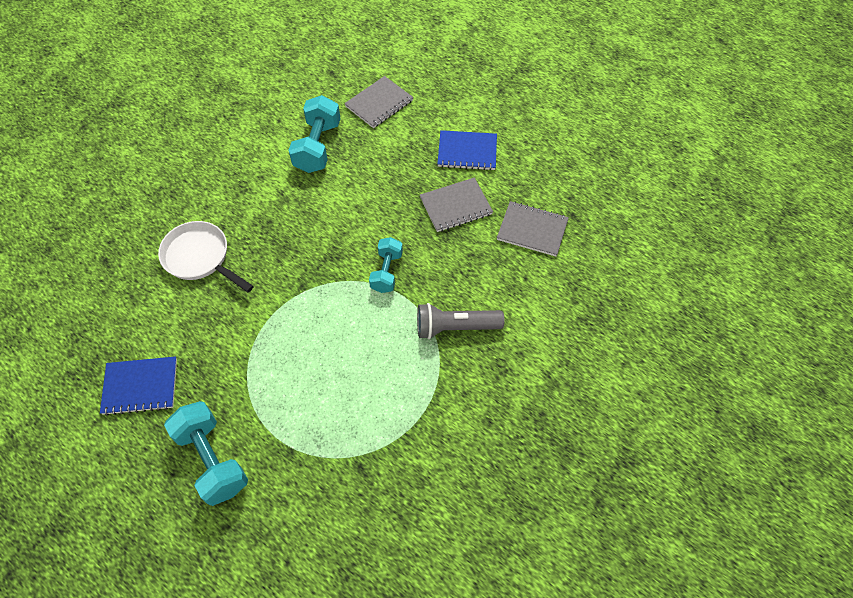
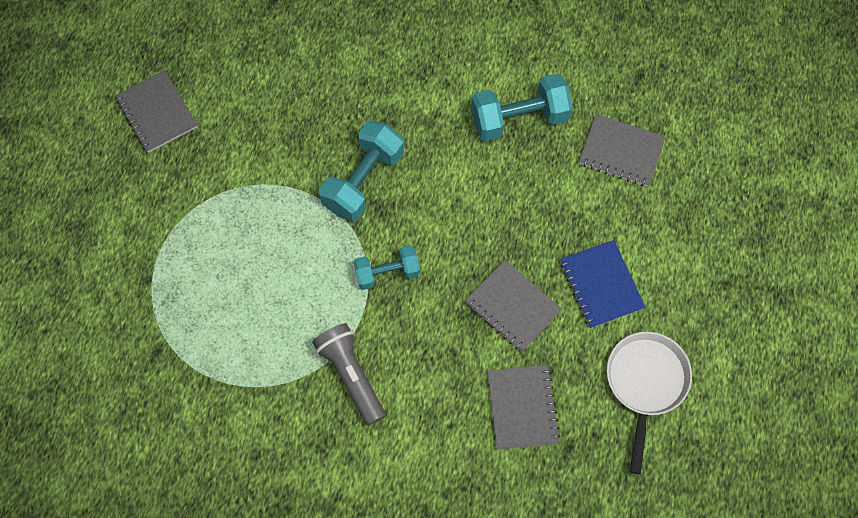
camera: 65 degrees right, 10 degrees up
(140, 387) = (157, 113): blue notebook -> grey notebook
(200, 258) = (317, 83): white pan -> white pan (645, 383)
(213, 459) = (113, 216): turquoise dumbbell -> turquoise dumbbell (363, 181)

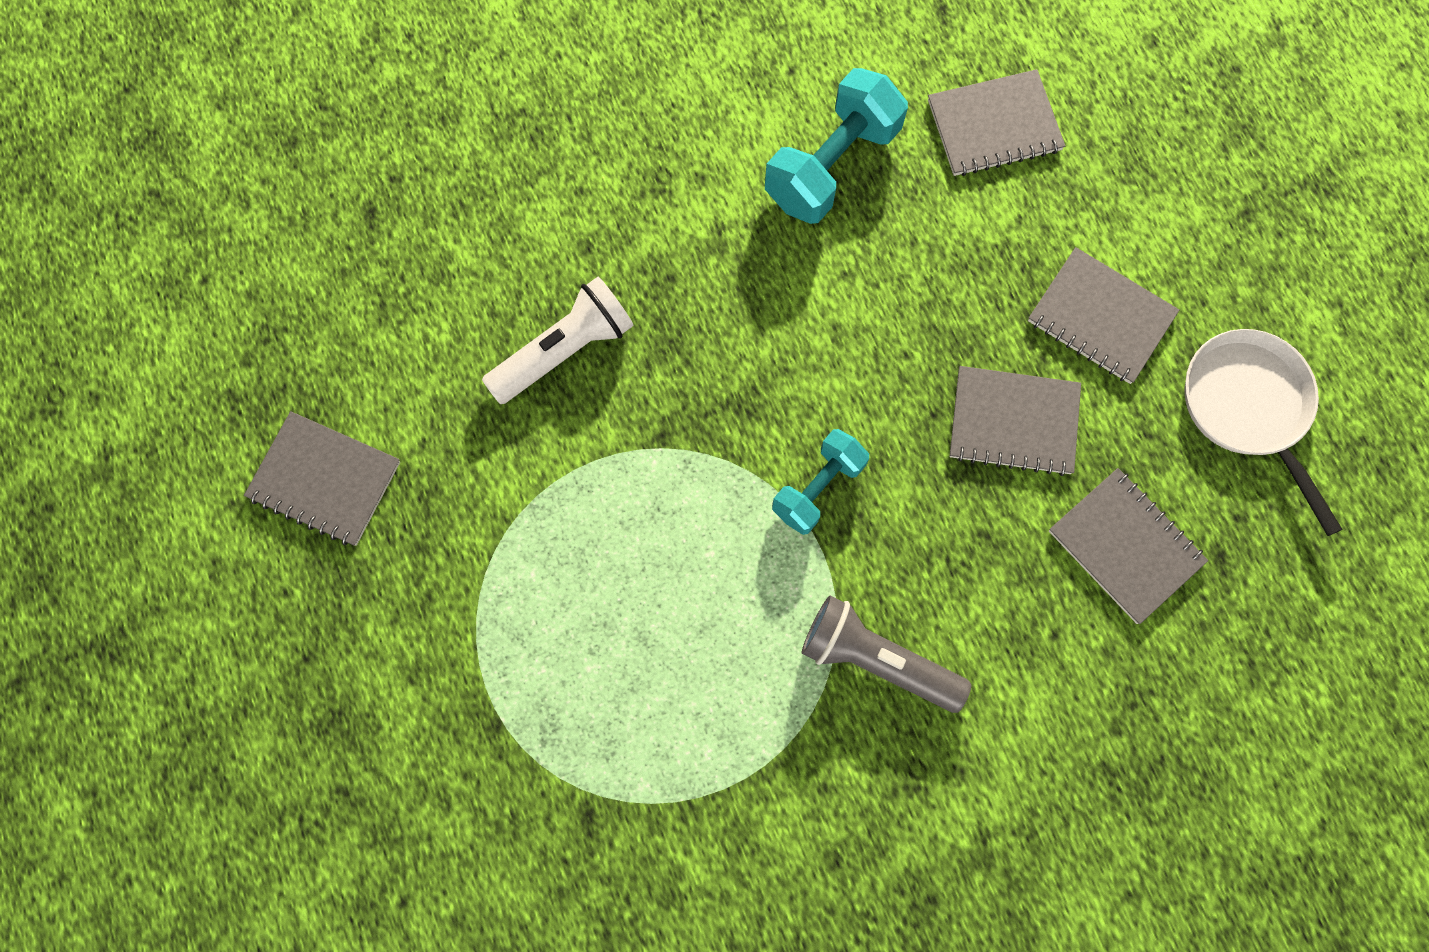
camera: 35 degrees left, 5 degrees up
(314, 125) = (564, 351): none -> white flashlight
(363, 181) = (691, 384): turquoise dumbbell -> none
(601, 285) = (1100, 318): blue notebook -> grey notebook

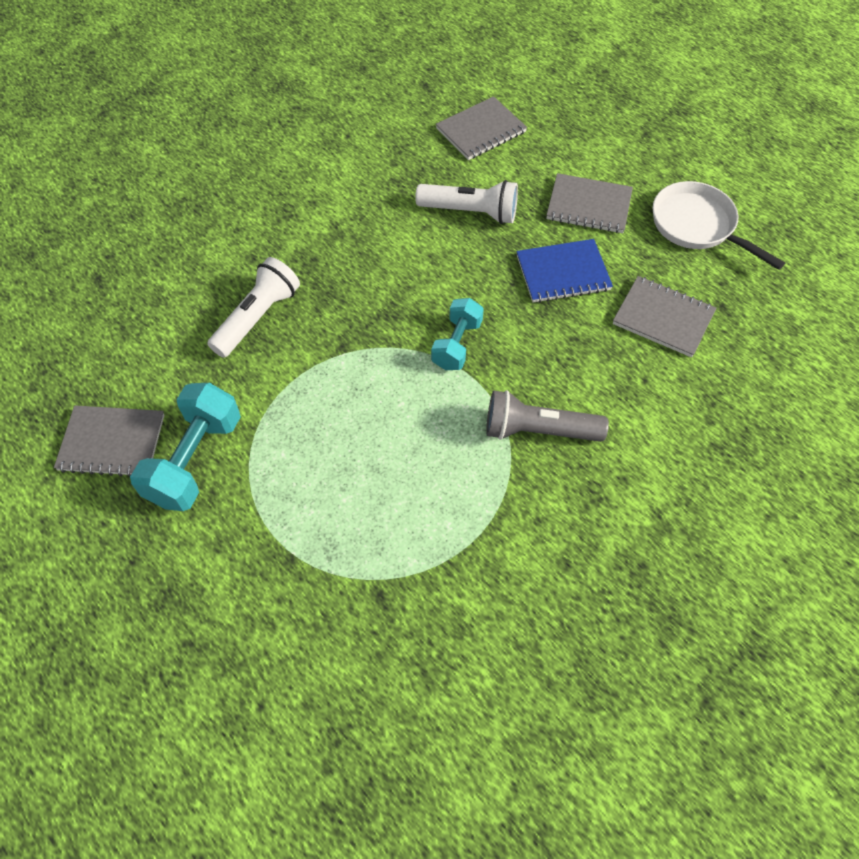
camera: 20 degrees left, 15 degrees down
(831, 165) = (392, 174): turquoise dumbbell -> turquoise dumbbell (195, 460)
(921, 271) = (470, 212): none -> white flashlight
(1013, 422) = (563, 273): grey notebook -> blue notebook

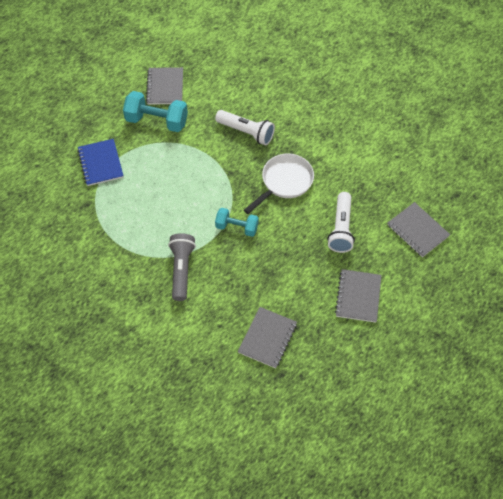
camera: 85 degrees right, 0 degrees up
(563, 273) = (297, 281): blue notebook -> blue notebook (100, 163)
(697, 226) = (350, 364): white pan -> white pan (284, 182)

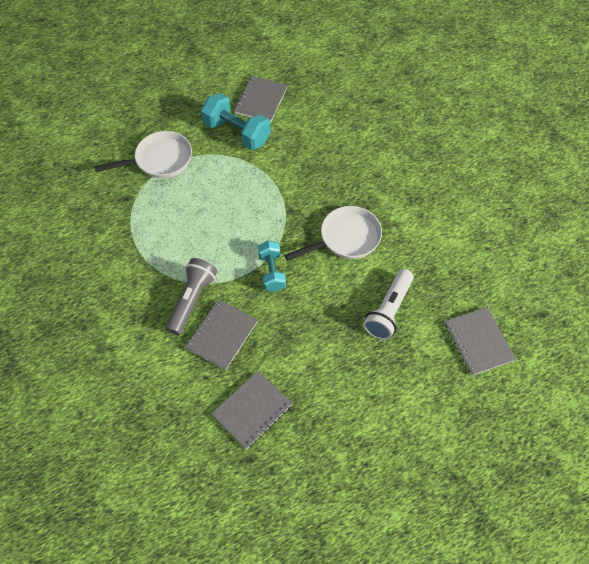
camera: 20 degrees right, 0 degrees up
(100, 163) = (159, 160): blue notebook -> white pan
(237, 227) = (272, 272): turquoise dumbbell -> turquoise dumbbell turned 45 degrees clockwise
(246, 132) = (326, 172): white flashlight -> none
(358, 296) = (376, 397): grey notebook -> grey notebook (222, 335)

